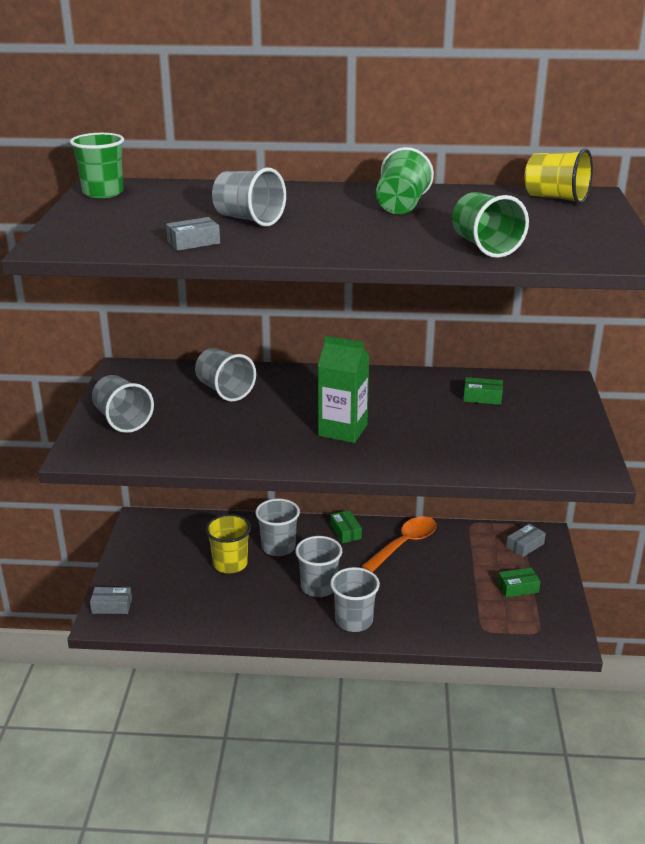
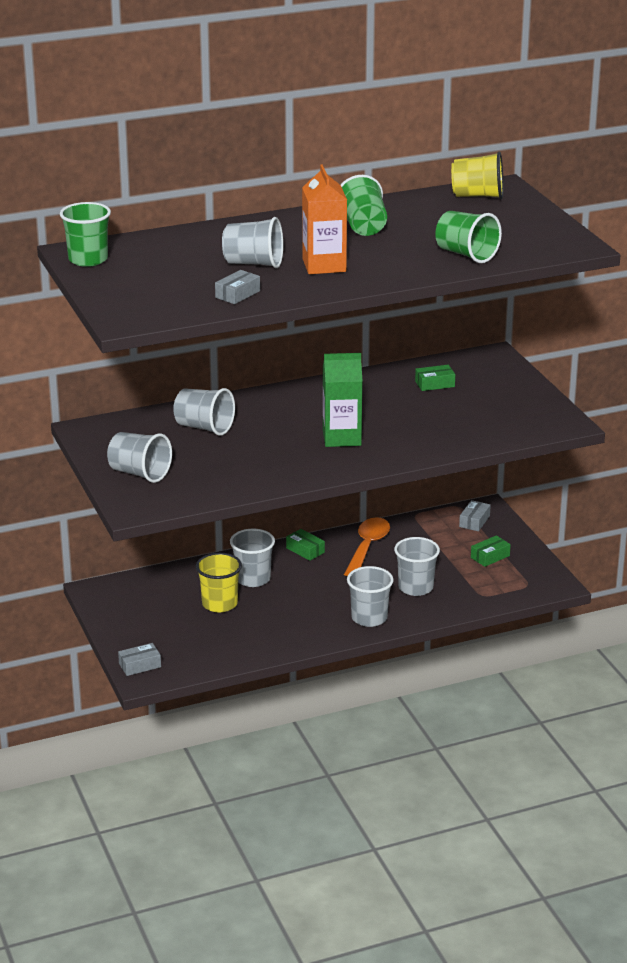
camera: 25 degrees left, 0 degrees up
(317, 232) = (324, 265): none -> orange carton
(318, 587) = (317, 601): grey cup -> grey cup (415, 587)

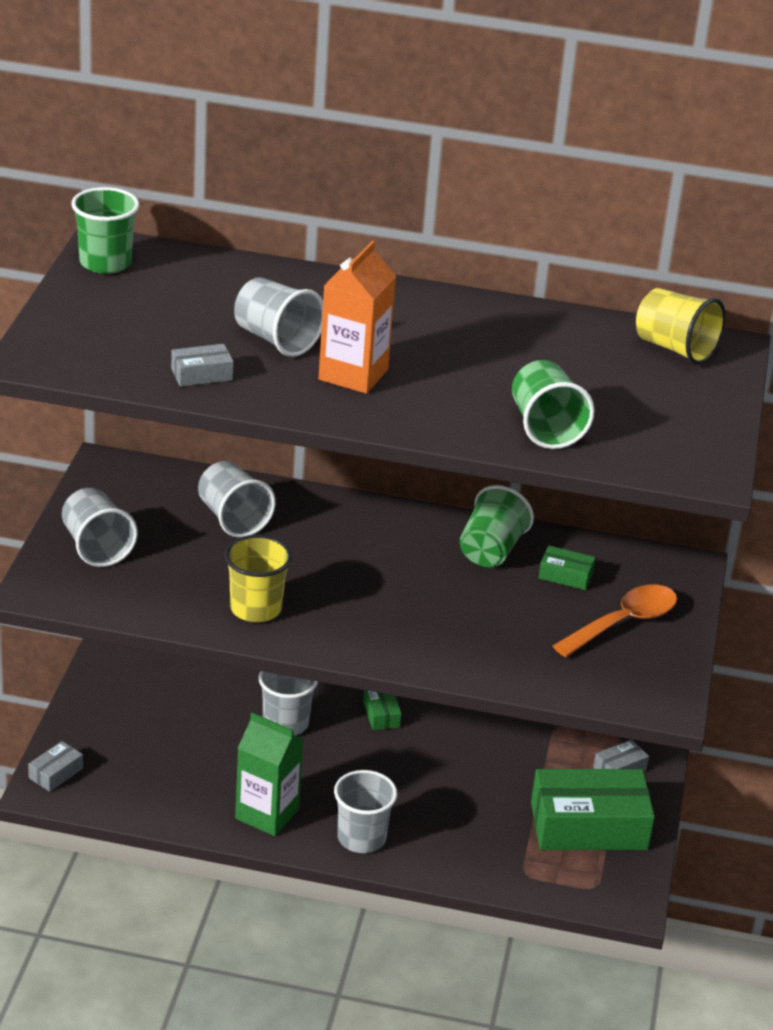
camera: 30 degrees right, 5 degrees up
(140, 665) = (56, 773): grey box -> grey box turned 60 degrees counterclockwise
(219, 604) = (217, 738): yellow cup -> yellow cup (256, 608)
(341, 437) = (370, 600): green carton -> green carton (267, 814)
(363, 227) = (472, 339): green cup -> green cup (491, 551)
(367, 547) = (456, 743): orange spoon -> orange spoon (623, 623)
(415, 587) = (456, 824): grey cup -> none
(490, 556) = (589, 826): green box -> green box, size x2.32

